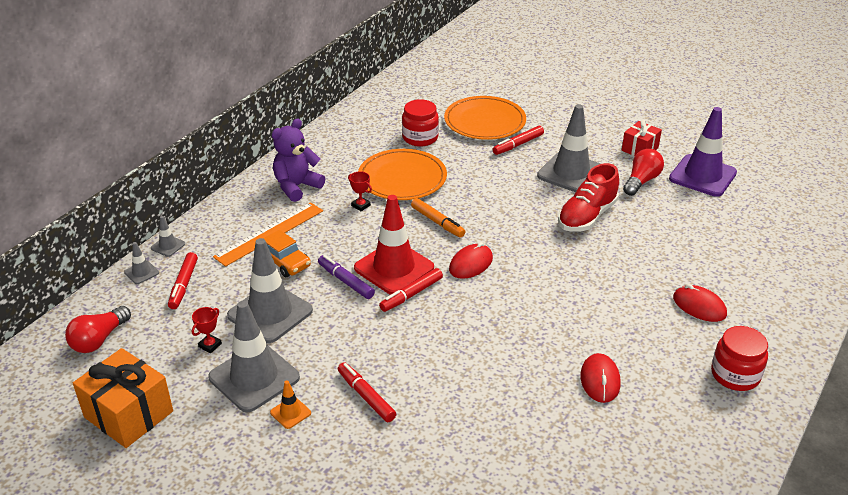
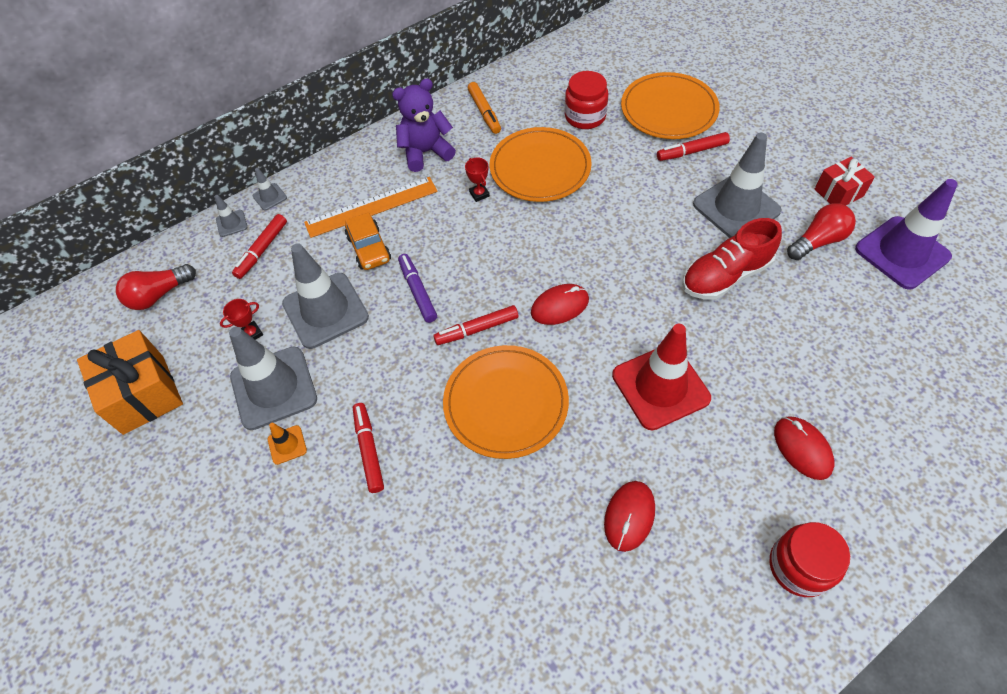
camera: 25 degrees right, 20 degrees up
(394, 268) = (475, 288): red traffic cone -> red traffic cone (660, 386)
(437, 222) = (550, 238): orange marker -> orange marker (484, 112)
(463, 336) = (506, 403): none -> orange plate

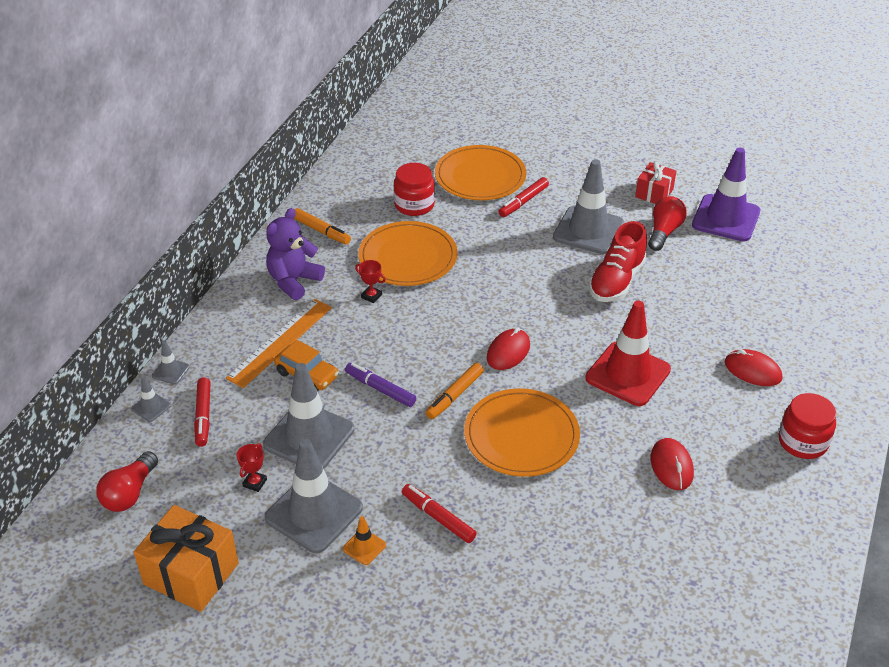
camera: 35 degrees left, 15 degrees down
(477, 329) = (454, 395): red marker -> orange marker

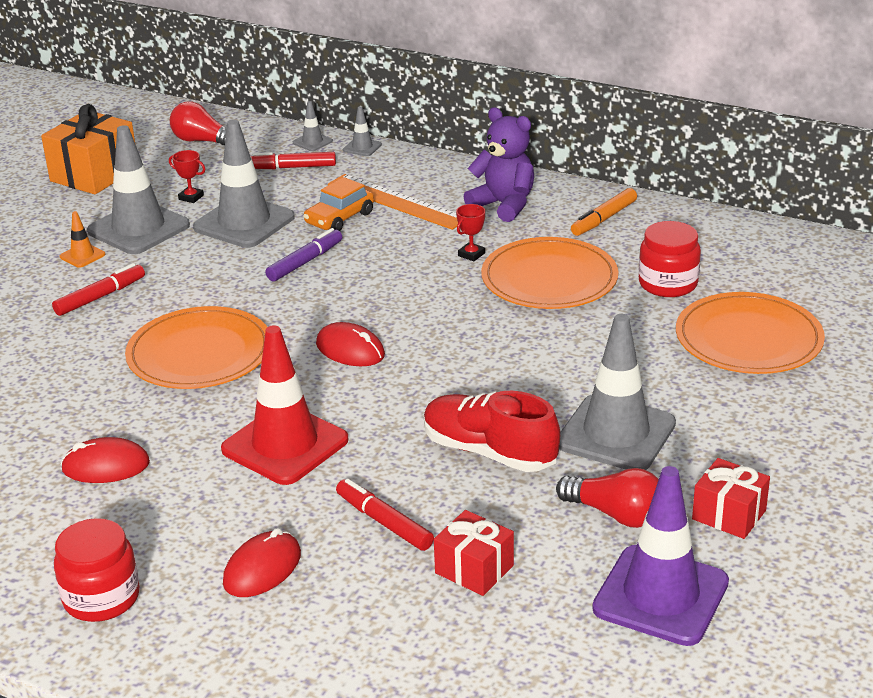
camera: 95 degrees right, 10 degrees down
(454, 395) = (281, 309): orange marker -> none
(523, 202) = (686, 376): red marker -> red marker (384, 522)
(726, 283) = (474, 569): none -> red gift

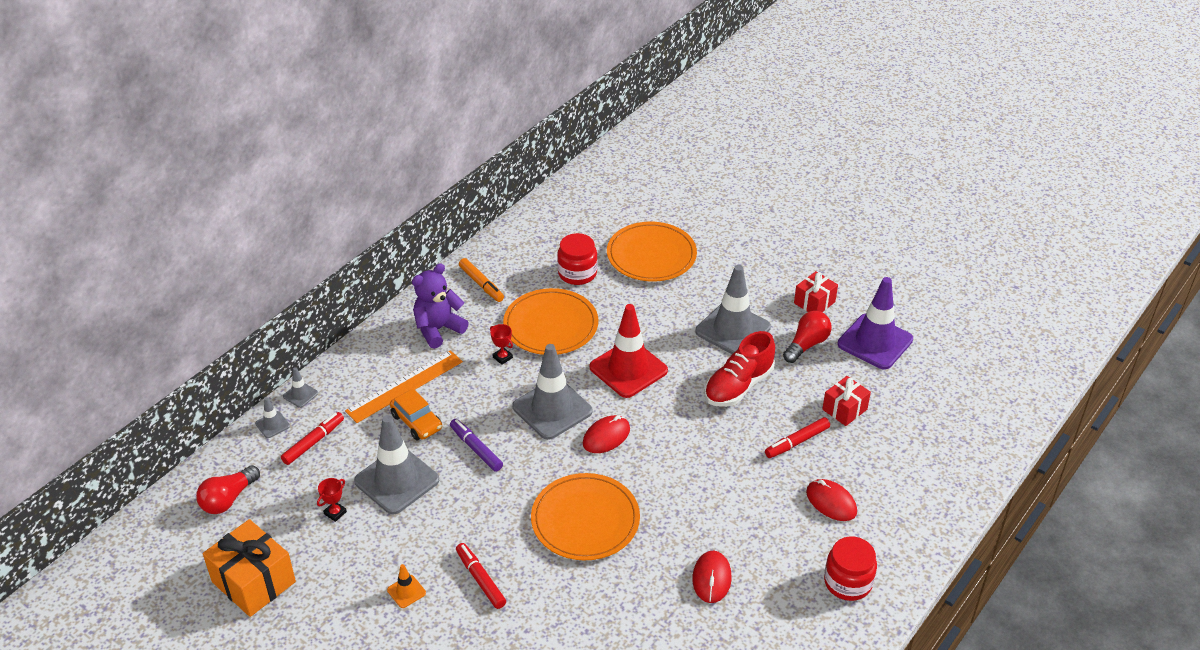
camera: 80 degrees left, 10 degrees up
(138, 228) = (375, 551): grey traffic cone -> grey traffic cone (552, 409)
(285, 445) = (709, 481): red traffic cone -> red traffic cone (628, 369)
(292, 167) = (313, 442): red marker -> red marker turned 150 degrees counterclockwise

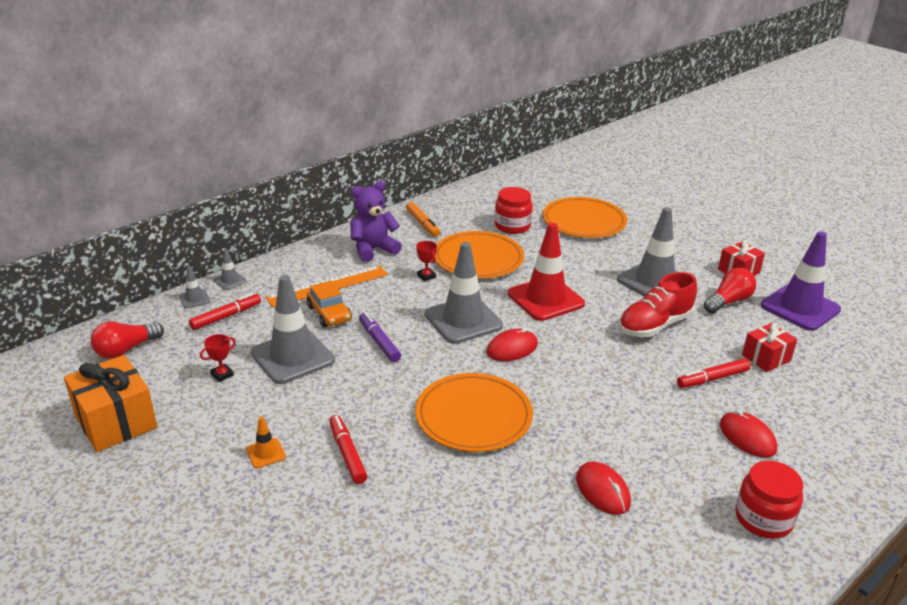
camera: 10 degrees right, 10 degrees down
(711, 578) = (602, 491): red mouse -> red mouse turned 45 degrees counterclockwise

